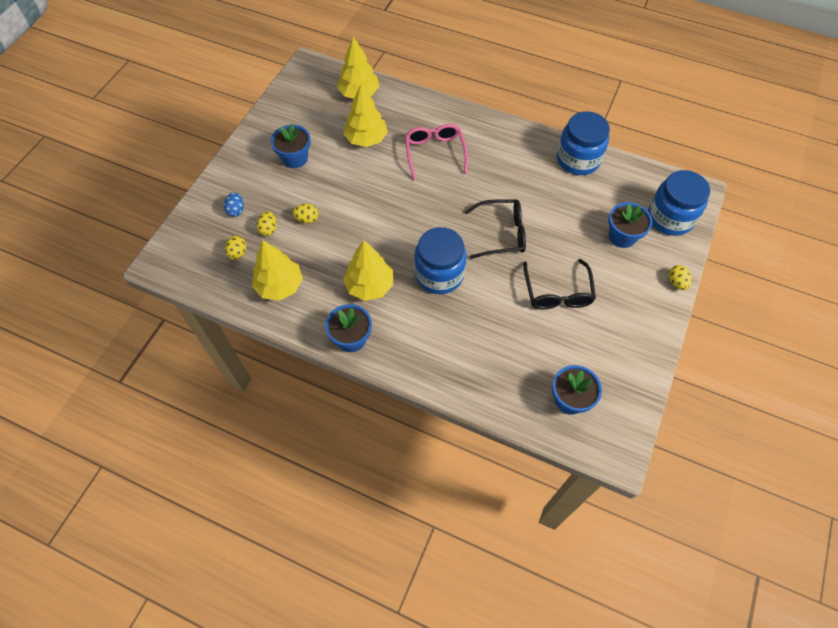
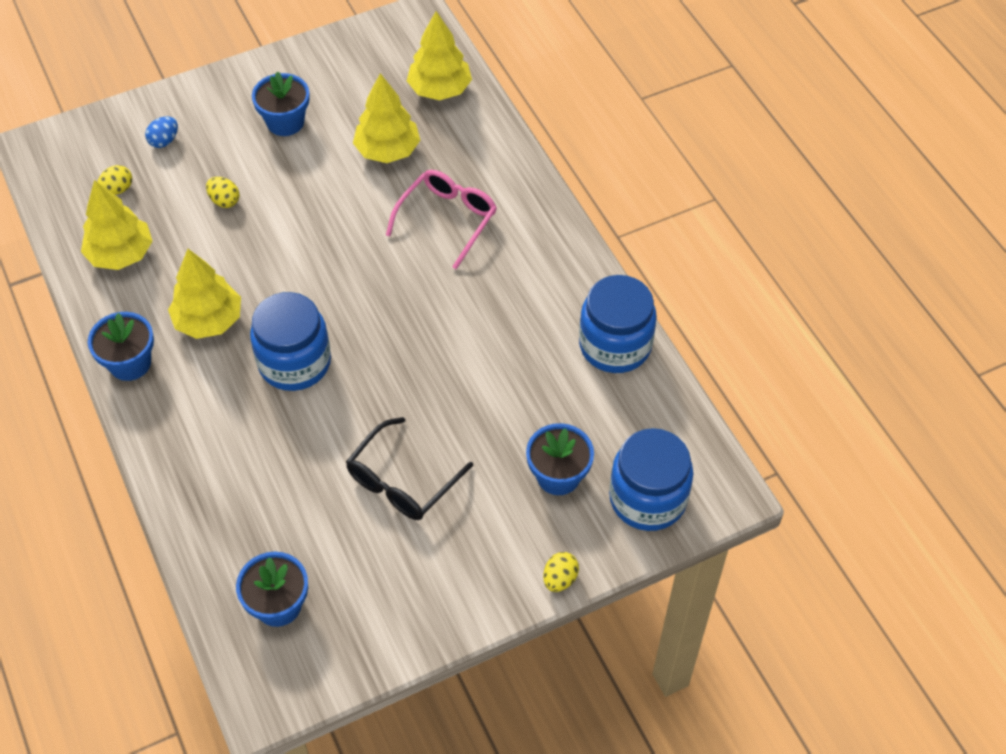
camera: 40 degrees right, 5 degrees down
(268, 229) = (174, 185): yellow egg -> none
(501, 233) = (416, 368): black glasses -> none

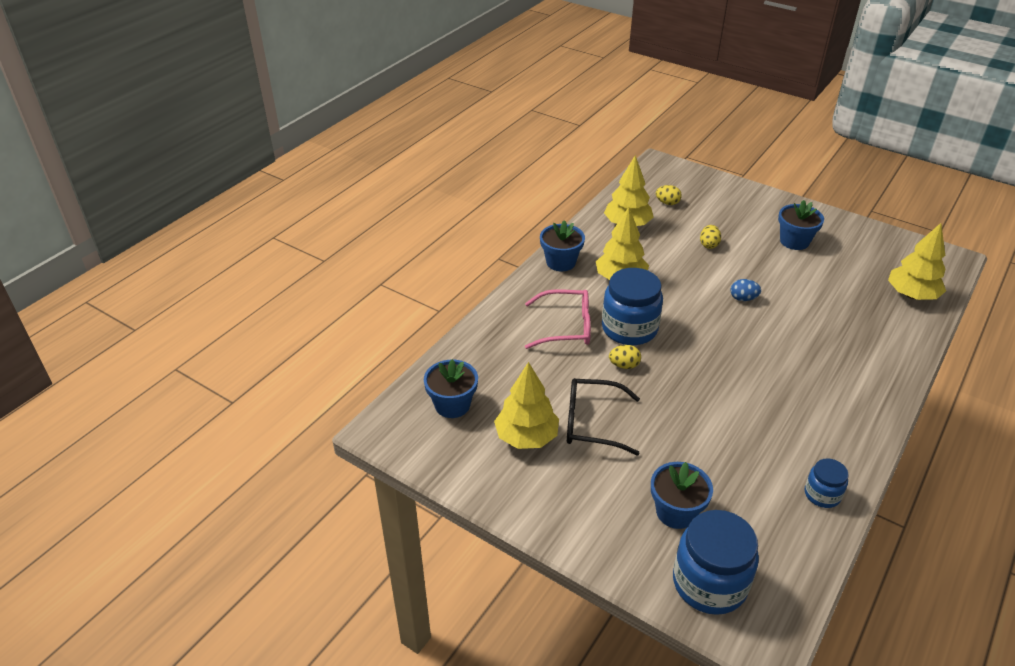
camera: 60 degrees right, 15 degrees down
(164, 141) = (720, 203): blue egg -> blue egg (743, 298)
(387, 150) = (832, 294): yellow tree -> yellow tree (526, 437)
(447, 220) = (816, 348): pink glasses -> pink glasses (566, 327)
(560, 579) = (591, 555): yellow egg -> yellow egg (624, 365)
(615, 345) = (822, 494): blue jar -> blue jar, size x0.53

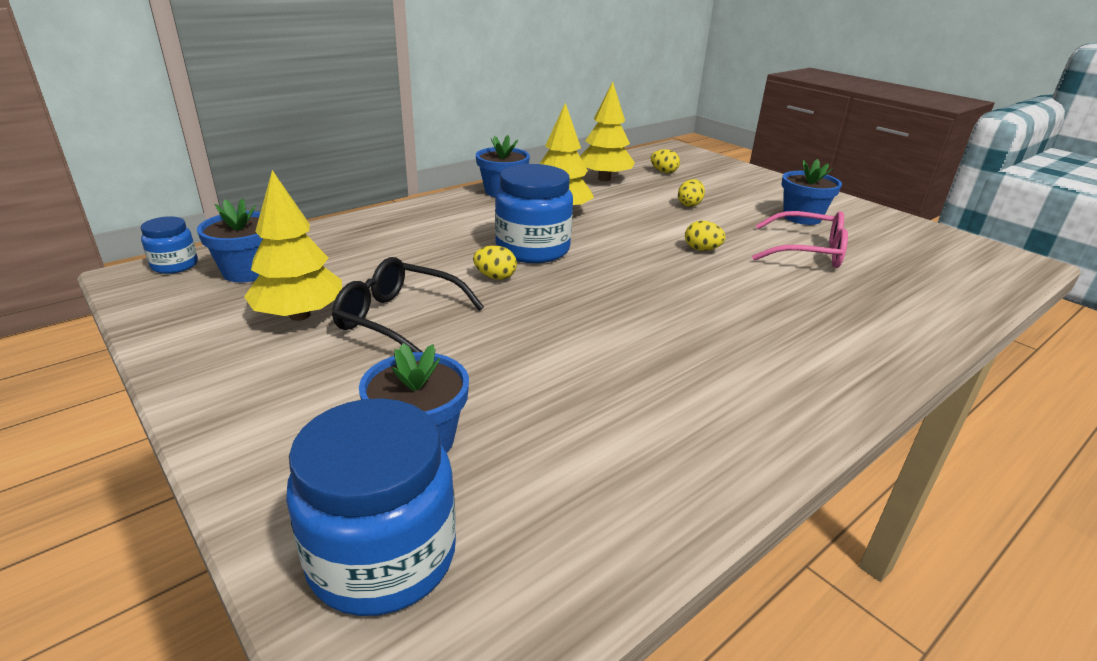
camera: 15 degrees right, 10 degrees down
(566, 327) = (456, 236): pink glasses -> pink glasses (807, 252)
(743, 298) = (702, 249): blue egg -> yellow egg
(822, 494) = (684, 474): blue jar -> blue jar (175, 265)
(911, 295) = (949, 283): yellow tree -> none

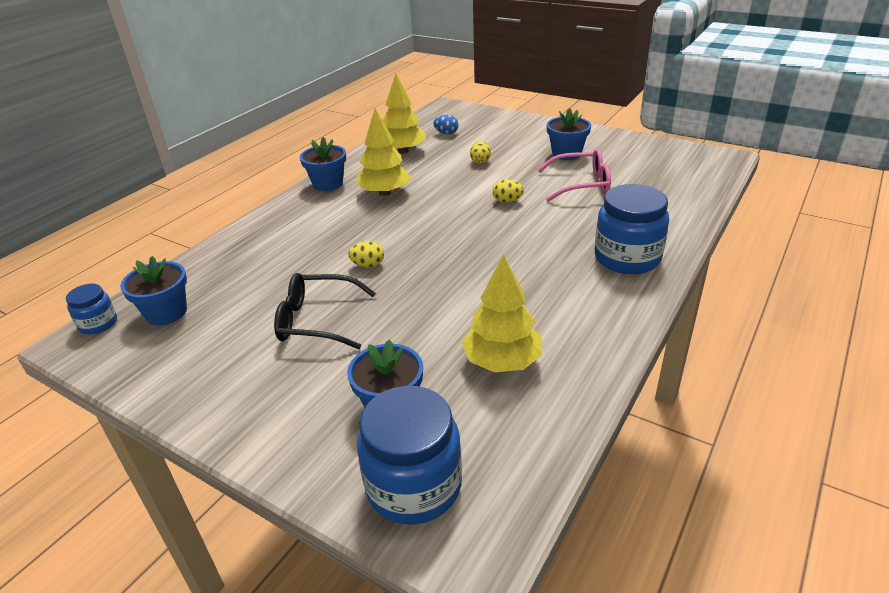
camera: 15 degrees left, 5 degrees up
(299, 315) = (238, 338): yellow tree -> yellow tree (502, 362)
(532, 249) = (382, 233): blue jar -> blue jar (627, 258)
(663, 172) = (446, 133): yellow egg -> blue egg

